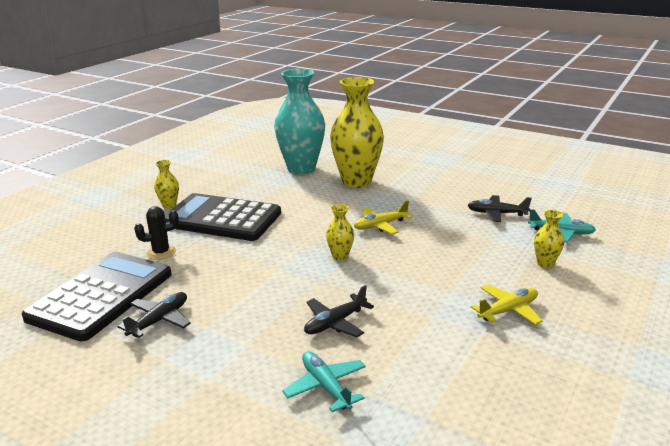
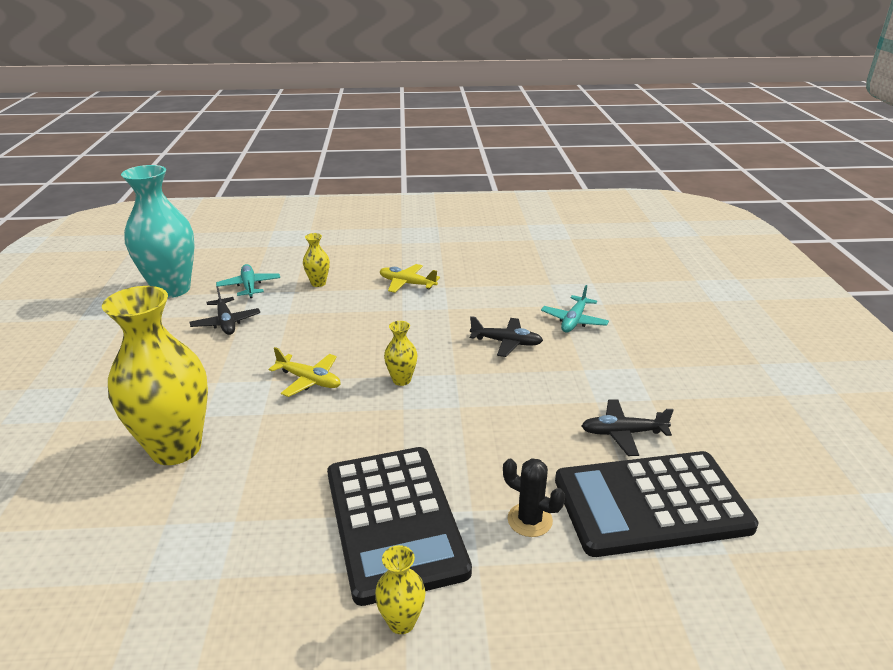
camera: 125 degrees left, 5 degrees up
(301, 169) = (139, 536): turquoise vase -> turquoise vase (172, 289)

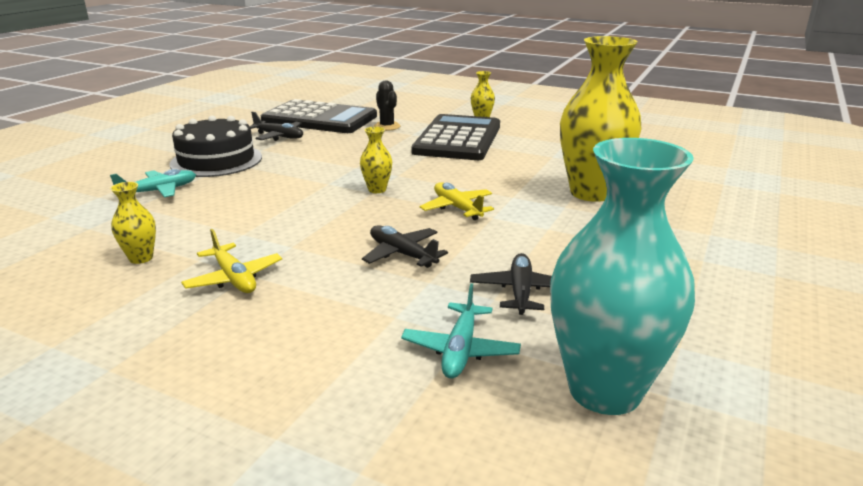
camera: 150 degrees left, 5 degrees down
(318, 283) = (348, 319): yellow vase -> yellow vase (141, 258)
(506, 342) = (249, 191): black plane -> black plane (402, 254)
(605, 368) = (216, 160): none -> black cake

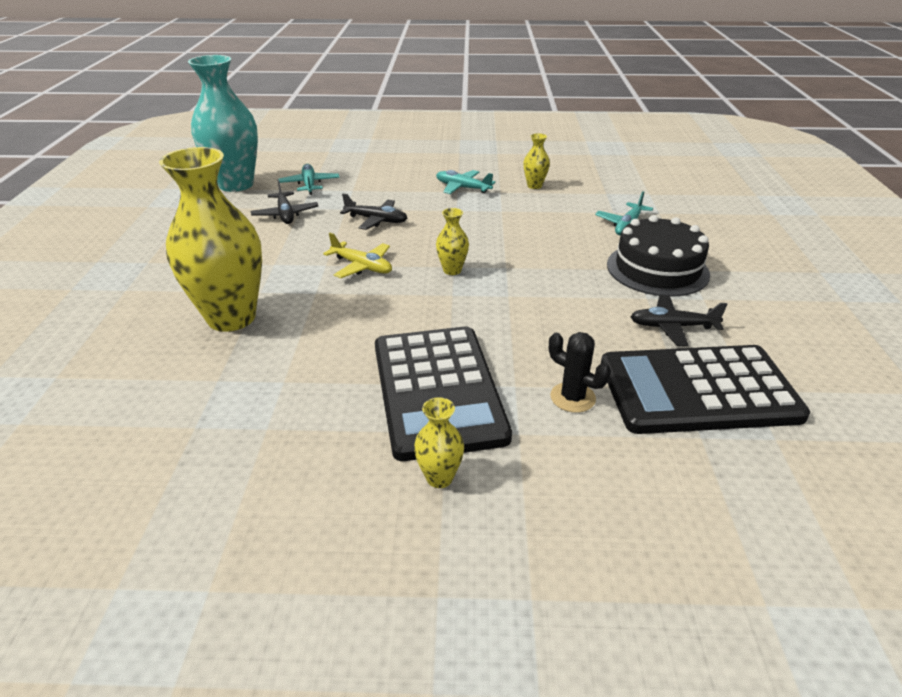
camera: 155 degrees right, 10 degrees up
(234, 278) = (462, 188): yellow plane -> turquoise plane

